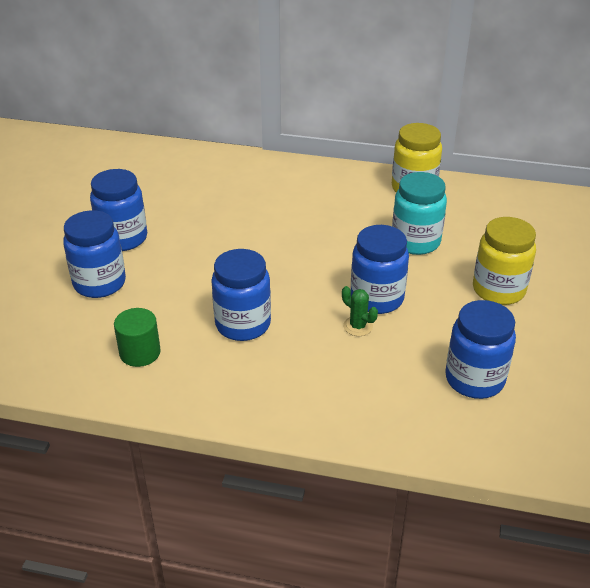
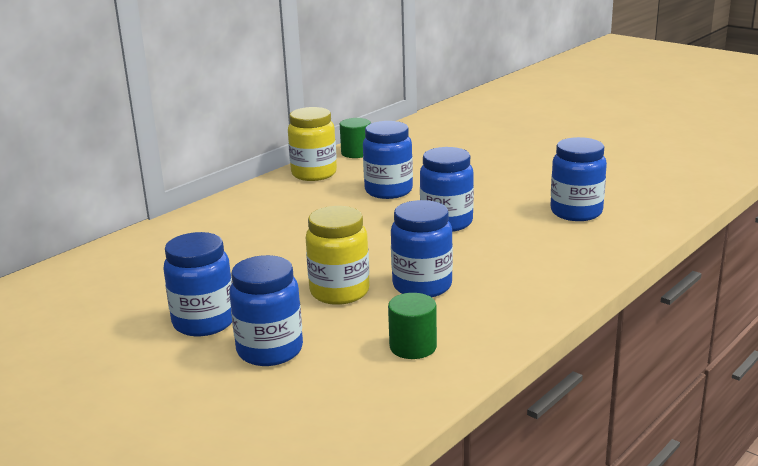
camera: 60 degrees left, 15 degrees down
(358, 326) = (475, 238): green cactus -> none
(415, 242) = (388, 191): turquoise jar -> blue jar
(483, 193) = (356, 153): none -> green cylinder
(498, 290) = (482, 179): yellow jar -> yellow jar (339, 292)

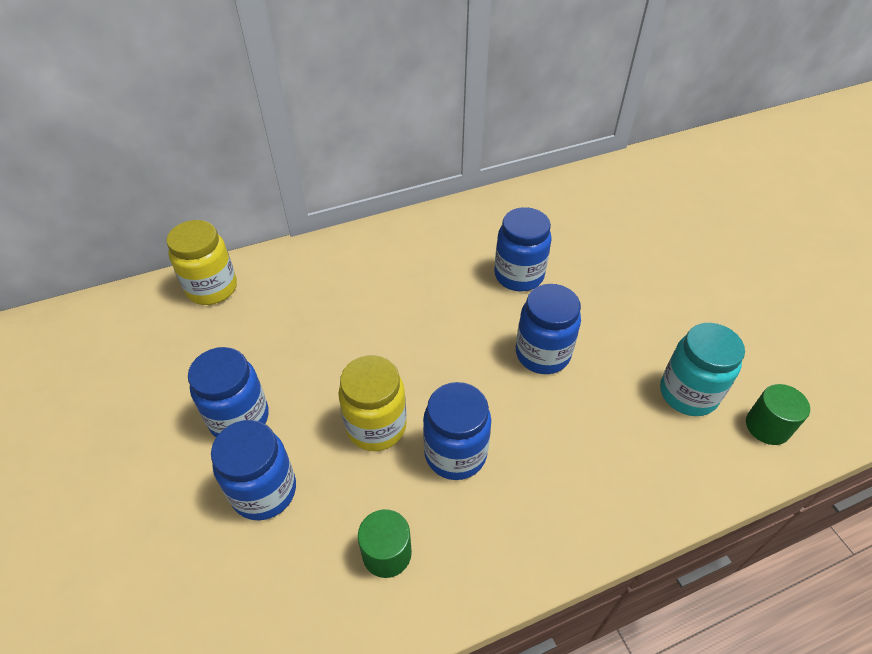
camera: 25 degrees right, 25 degrees up
(314, 174) = (467, 219): yellow jar -> yellow jar (212, 288)
(356, 153) = (526, 198): green cylinder -> green cylinder (767, 426)
(576, 212) = (688, 393): blue jar -> turquoise jar

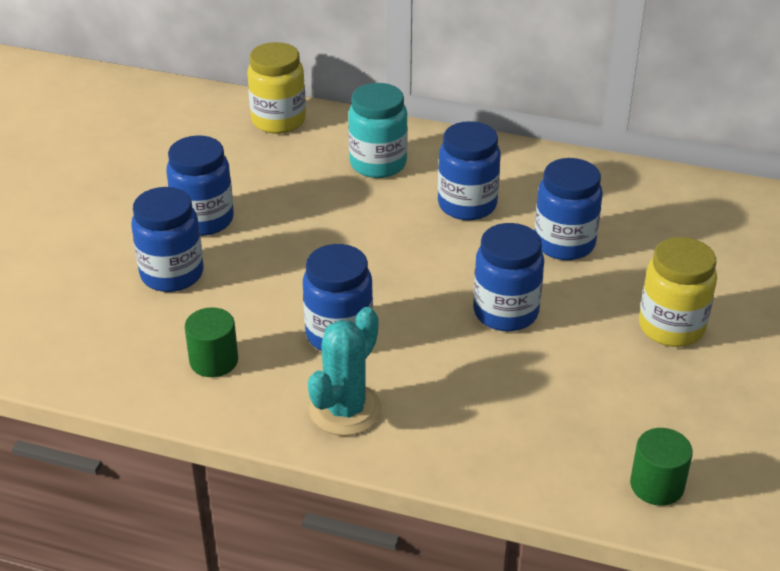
camera: 40 degrees right, 10 degrees down
(376, 426) = (298, 282): yellow jar -> yellow jar (671, 327)
(426, 282) = (467, 205): none -> blue jar
(531, 520) = (345, 410): none -> turquoise cactus
(688, 393) = (609, 417): turquoise jar -> turquoise jar (378, 164)

